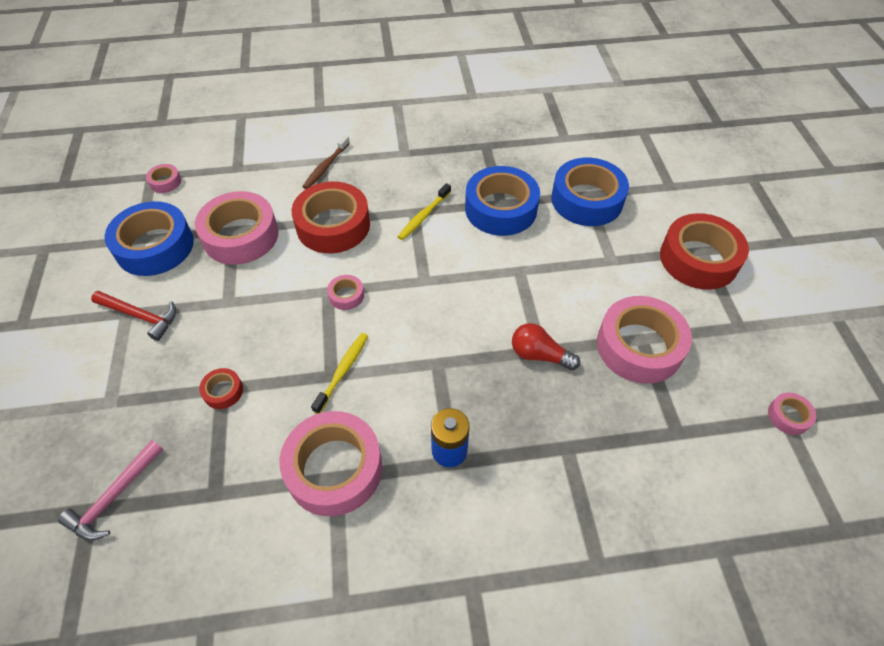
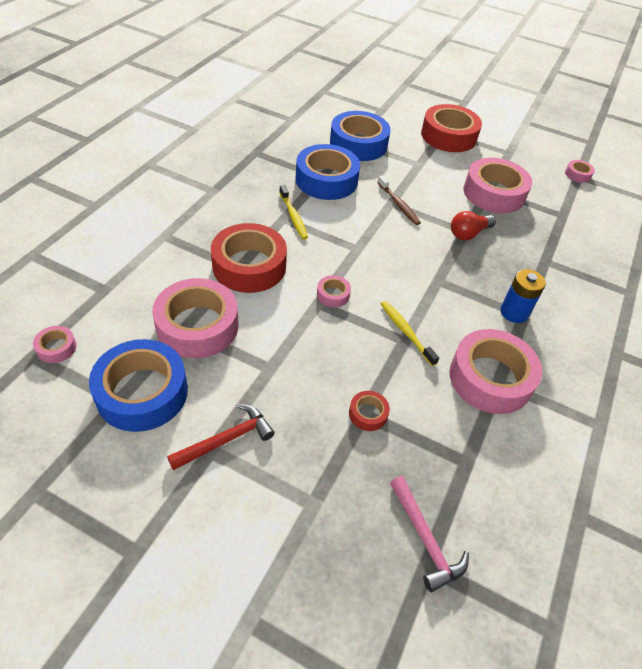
camera: 60 degrees left, 5 degrees down
(326, 167) = (175, 237): brown toothbrush -> brown toothbrush (398, 204)

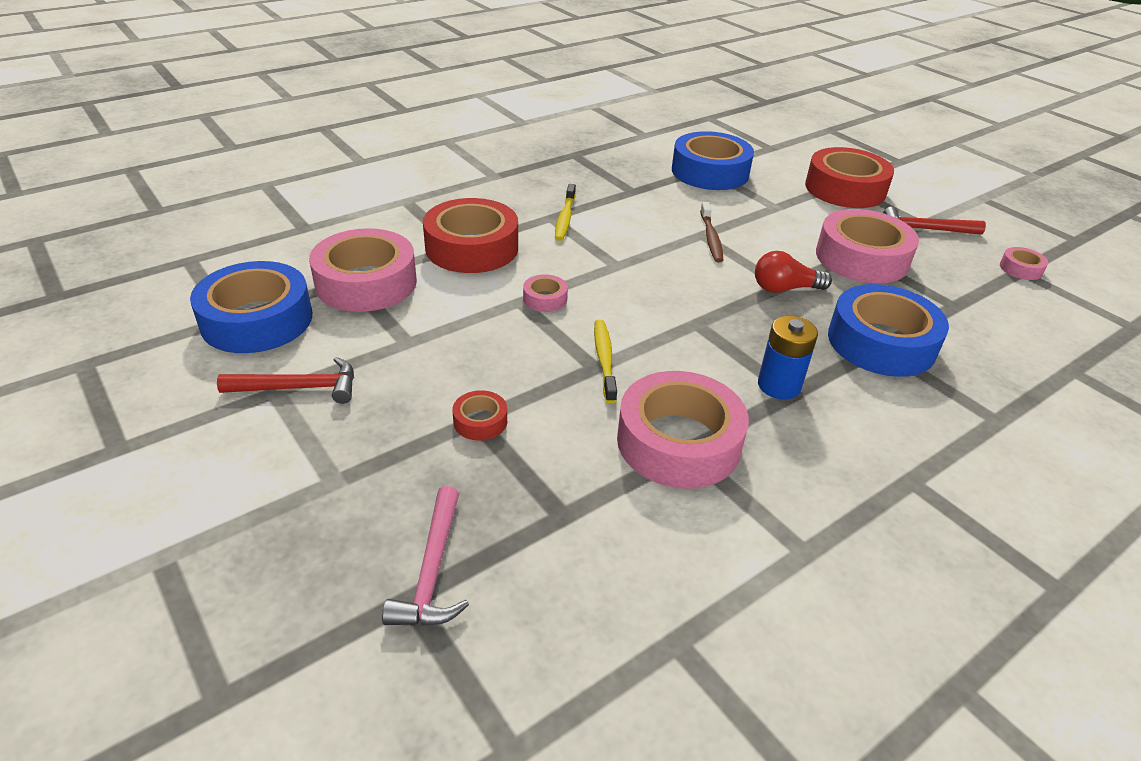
camera: 30 degrees right, 10 degrees down
(56, 348) = (215, 260): pink tape -> none
(326, 180) = (637, 195): blue tape -> blue tape (881, 342)
(512, 158) = (925, 229): none -> red hammer

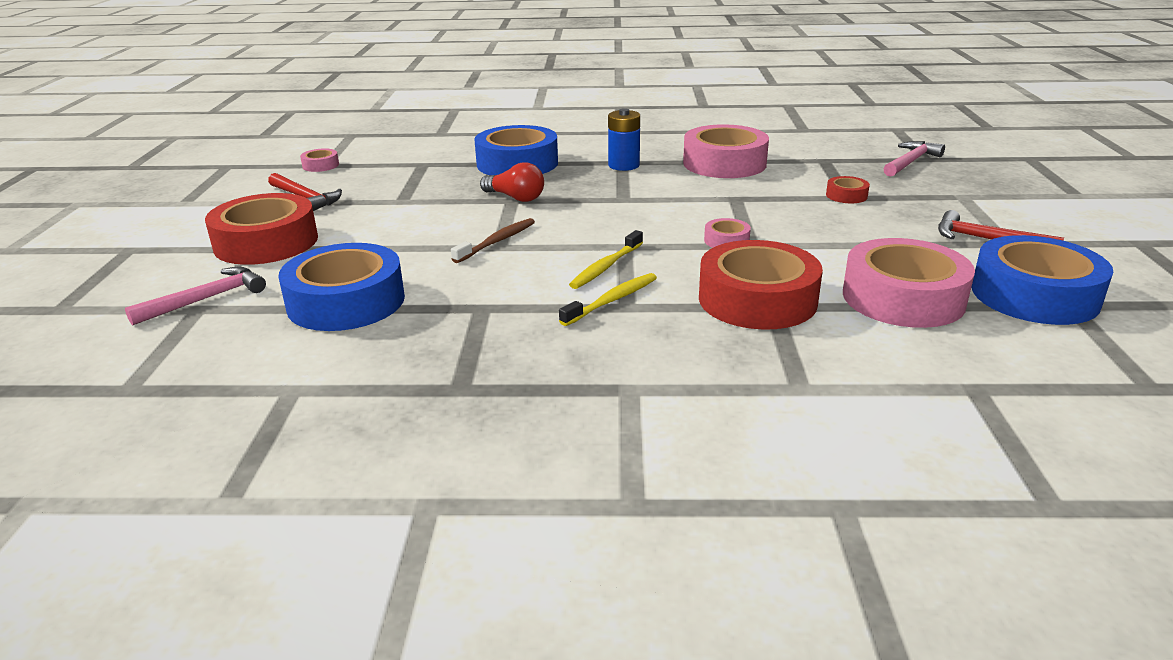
camera: 140 degrees left, 10 degrees down
(604, 360) = (723, 199): yellow toothbrush -> yellow toothbrush (606, 267)
(780, 152) = (206, 299): none -> pink hammer
(861, 258) = (409, 197): pink tape -> none

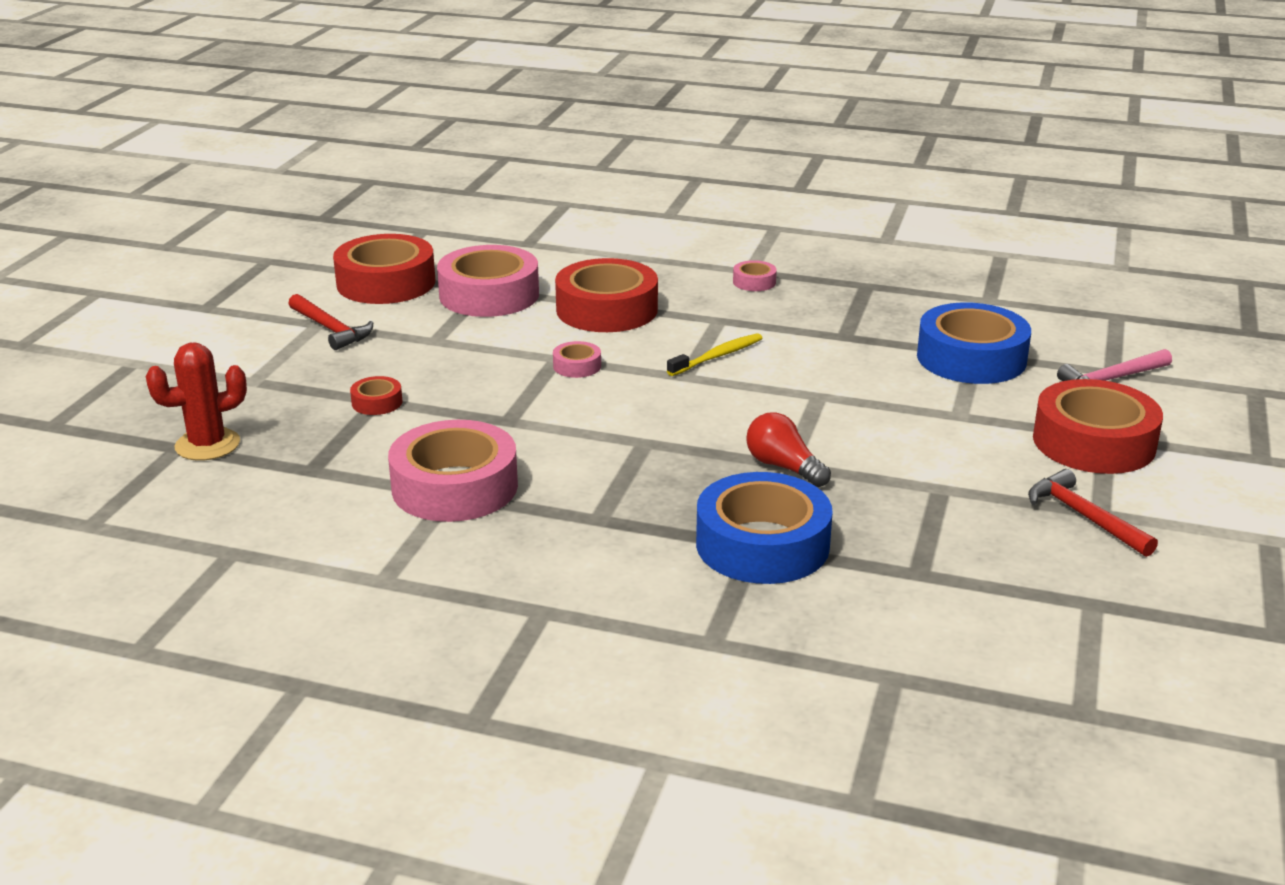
camera: 165 degrees left, 0 degrees up
(320, 165) = (1099, 602): pink tape -> pink tape (754, 282)
(497, 241) = (820, 402): brown toothbrush -> none
(612, 300) = (729, 326): yellow toothbrush -> none
(624, 165) = (601, 509): blue battery -> none
(910, 162) = (207, 445): pink hammer -> red cactus
(1034, 295) = (386, 283): blue tape -> red tape

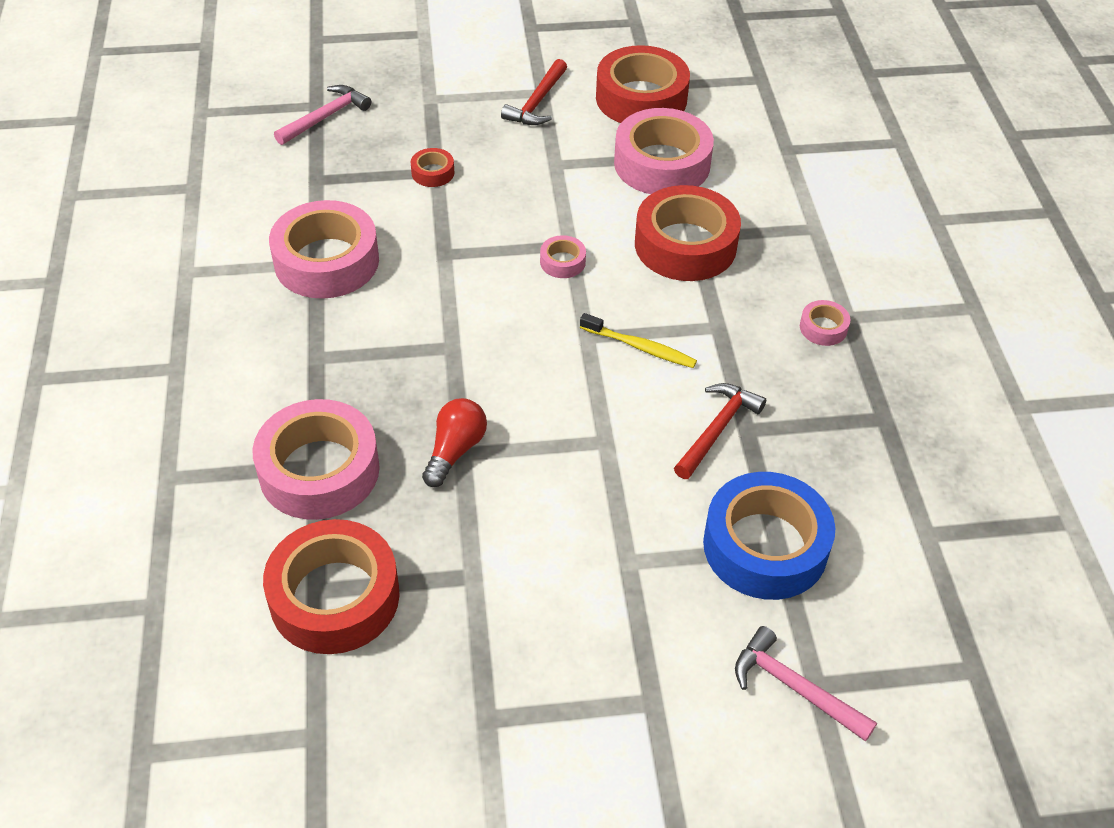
camera: 65 degrees right, 20 degrees up
(207, 445) = (326, 117): red cactus -> pink hammer
(762, 544) = (319, 470): blue tape -> pink tape
(1084, 516) = (472, 705): red hammer -> red hammer (717, 429)
(1093, 442) = (633, 691): red tape -> red tape (334, 597)

